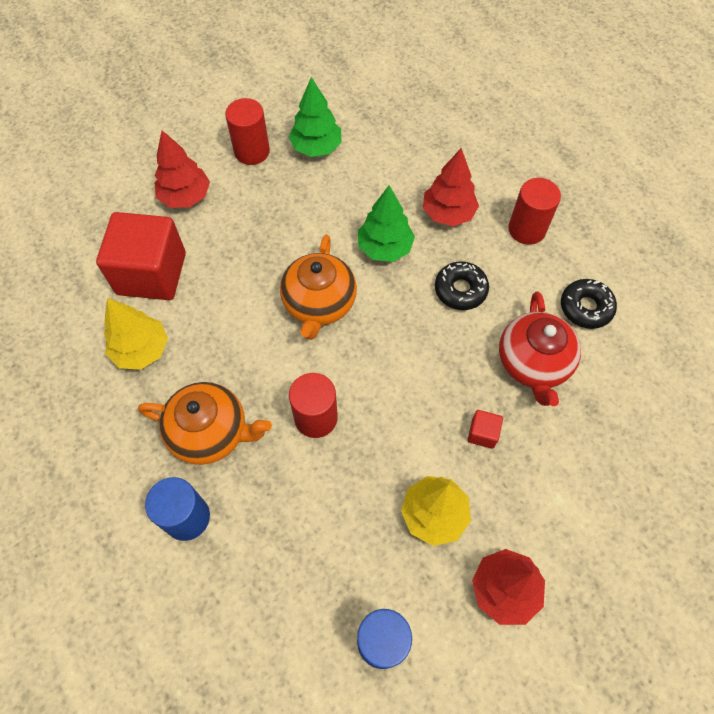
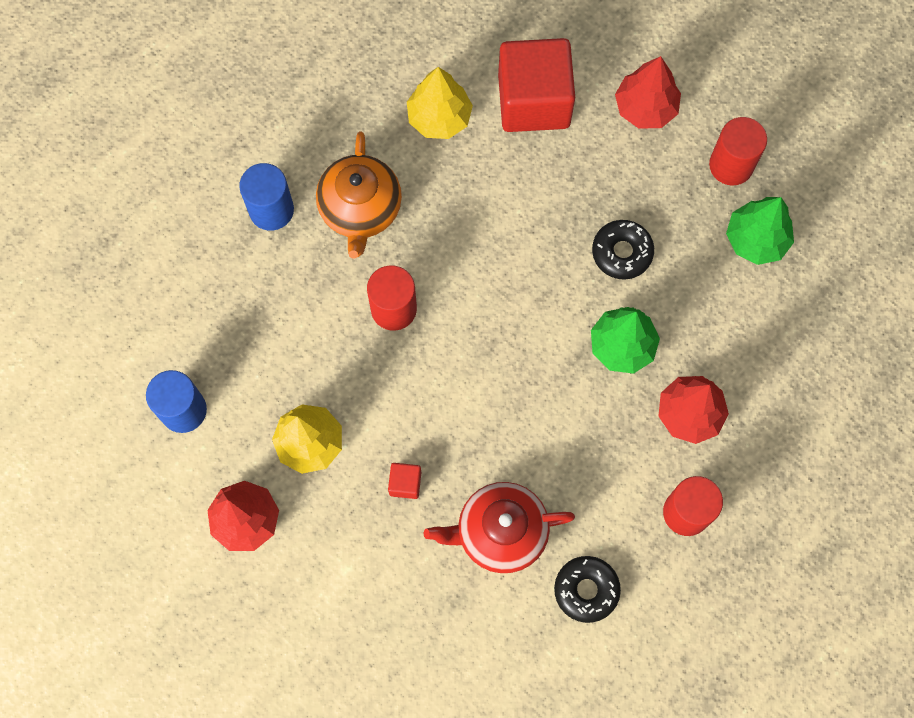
camera: 80 degrees right, 10 degrees up
(319, 304) = (531, 286): orange teapot -> none
(460, 290) = (581, 440): black donut -> black donut (622, 252)

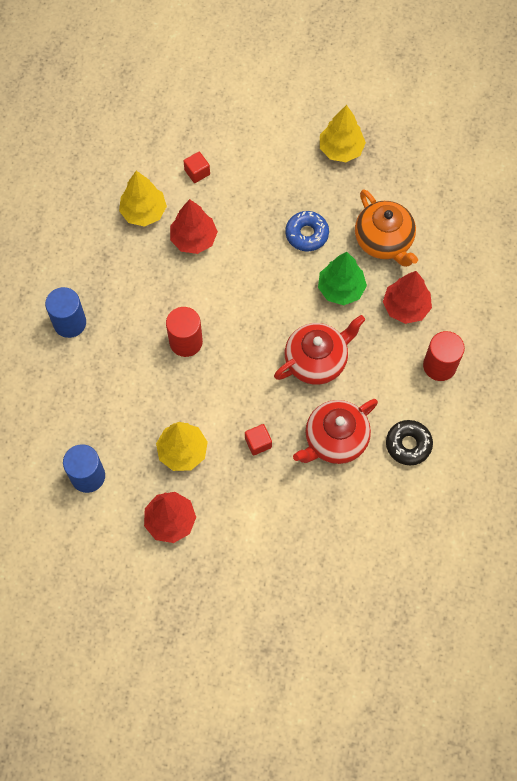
camera: 30 degrees left, 5 degrees down
(360, 209) = (127, 293): orange teapot -> orange teapot (384, 241)
(534, 101) = (197, 172): red cube -> red cube, size x0.40
(538, 420) = (317, 360): none -> red teapot
(622, 252) = (307, 234): black donut -> blue donut
(645, 108) = (268, 142): red tree -> red tree (193, 239)
(731, 165) = (341, 149): red cylinder -> yellow tree
(756, 239) = (382, 185): green tree -> none

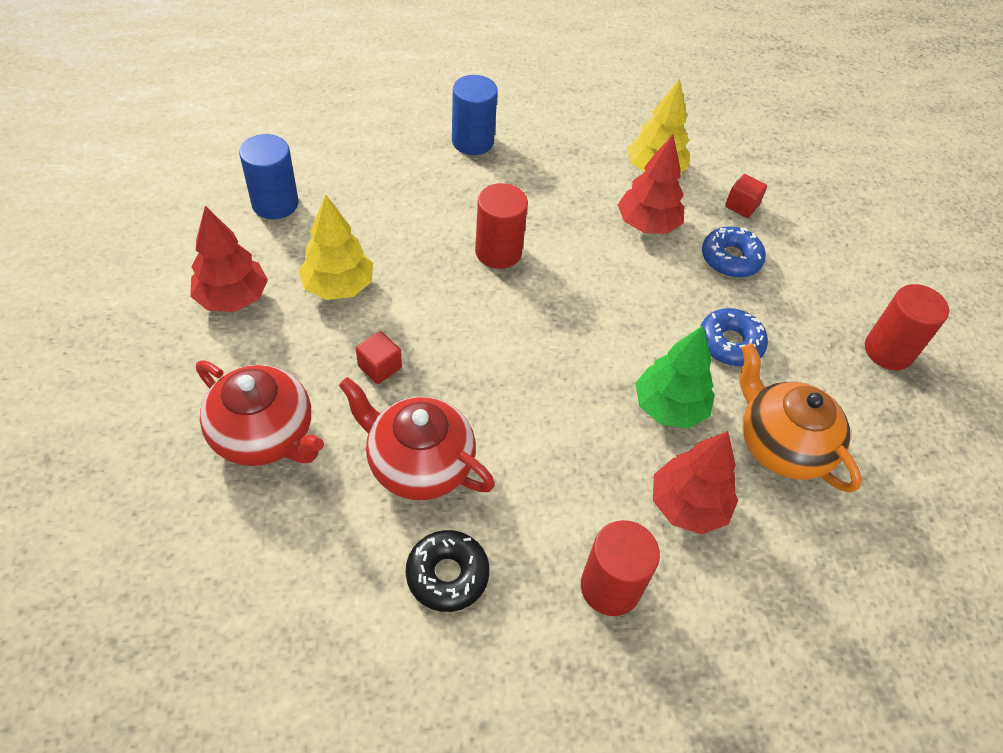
camera: 65 degrees right, 15 degrees down
(241, 201) = (730, 259): none -> blue donut
(317, 360) = (539, 406): red teapot -> red teapot (265, 435)
(341, 149) = (888, 351): yellow tree -> red cylinder
(384, 241) = (781, 445): orange teapot -> orange teapot turned 105 degrees clockwise

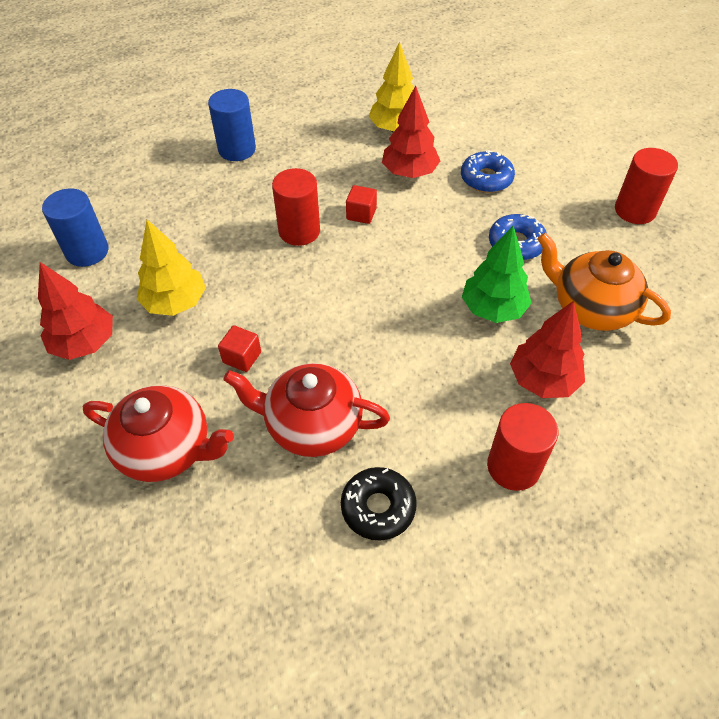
camera: 15 degrees left, 0 degrees up
(741, 206) = (475, 136): red cube -> red cube (361, 214)

